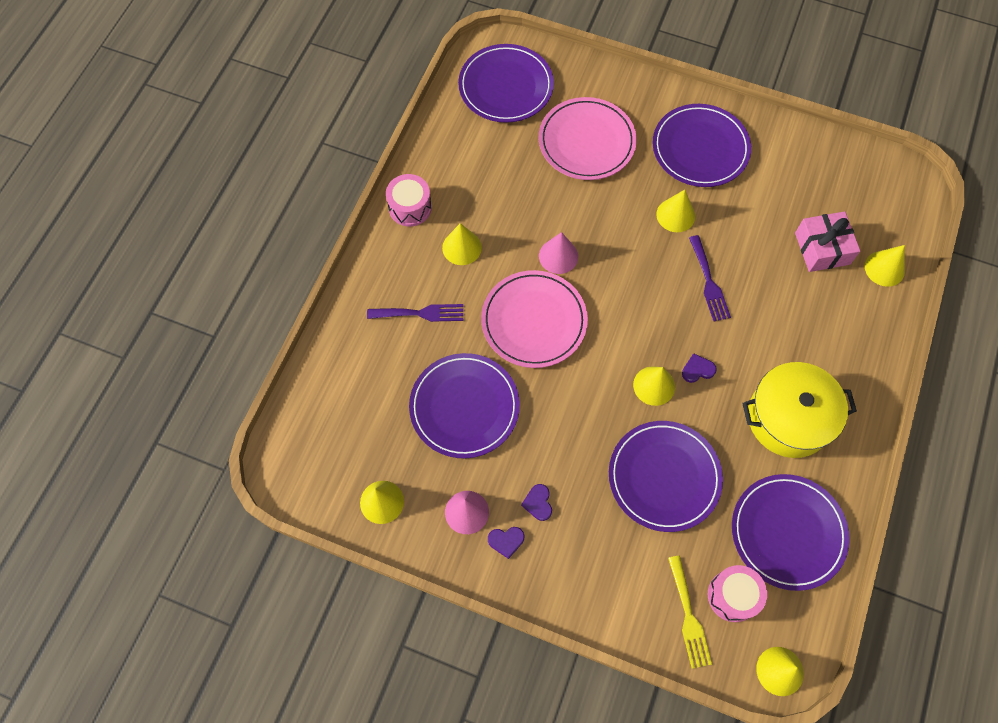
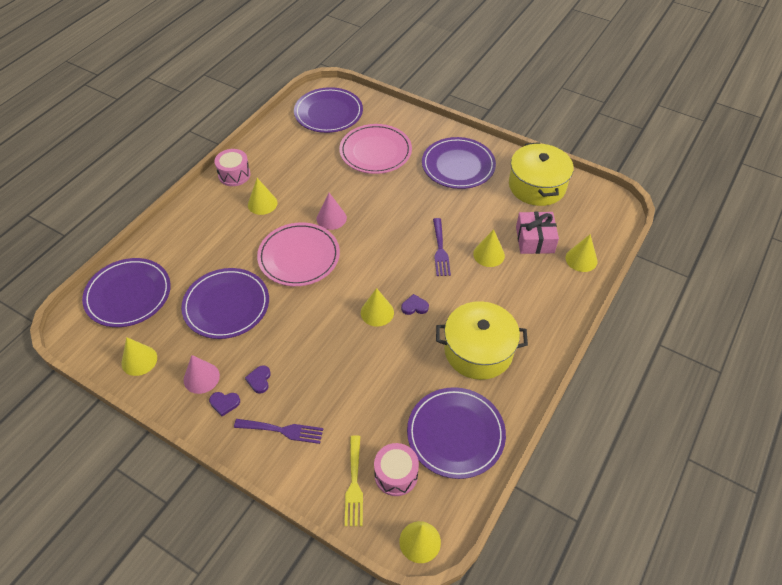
camera: 10 degrees right, 15 degrees down
(420, 313) = (217, 240): purple fork -> purple fork (283, 430)
(664, 477) = (365, 377): purple plate -> purple plate (128, 295)
(675, 215) = (427, 204): yellow cone -> yellow cone (489, 254)
(808, 165) = (537, 186): none -> yellow pot

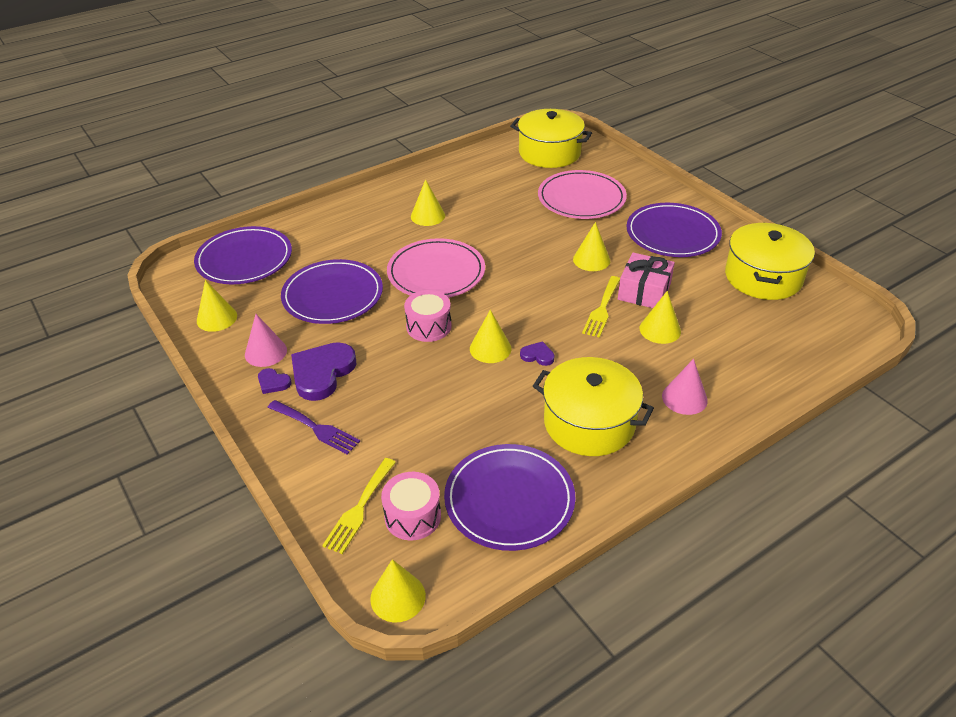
camera: 25 degrees right, 10 degrees down
(234, 175) = (415, 184): pink drum -> pink drum (429, 326)
(259, 380) = (322, 373): purple heart -> purple heart, size x2.11
(328, 113) = (549, 153): purple plate -> yellow pot
(331, 218) = (493, 247): pink cone -> pink cone (684, 398)
(440, 250) = (602, 309): purple fork -> yellow fork
(534, 240) = (728, 330): pink gift -> pink gift (644, 291)
(581, 259) = (781, 367): yellow cone -> yellow cone (591, 260)

